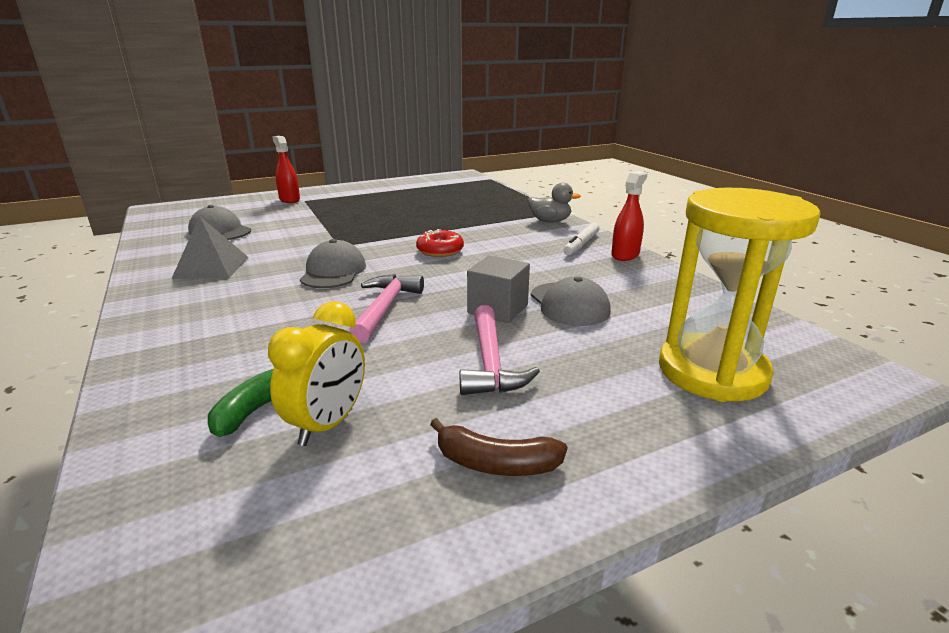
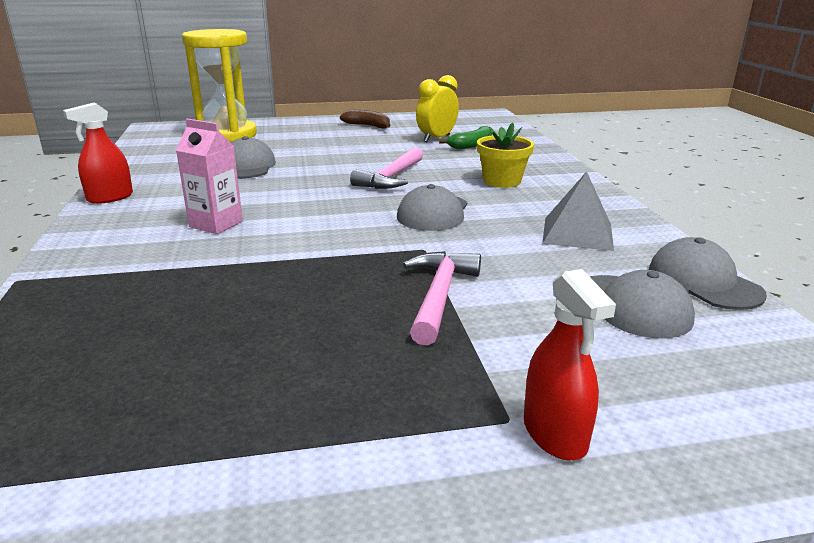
camera: 165 degrees left, 0 degrees up
(155, 245) = (703, 282): none -> grey cap
(247, 319) = (502, 181): none -> yellow flower pot
(440, 251) = (300, 225): red donut -> none
(490, 363) = (340, 147): pink hammer -> pink hammer (439, 296)
(498, 309) = (304, 169): grey cube -> none
(503, 245) = (216, 224): none -> pink carton
(550, 221) = (81, 259): grey duck -> none
(581, 244) = (125, 215): white marker -> none

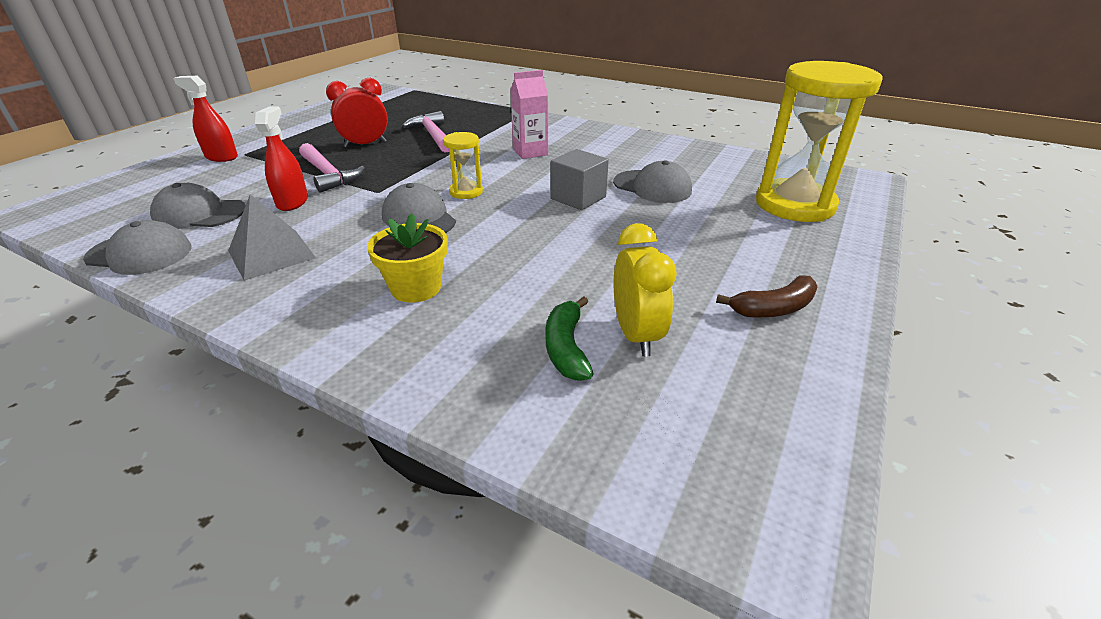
camera: 130 degrees right, 10 degrees up
(110, 197) = (631, 137): red spray bottle -> red spray bottle (292, 202)
(304, 180) = (578, 198): none -> grey cube
(318, 330) = (365, 144): none -> red clock
(358, 215) = (466, 192): none -> yellow hourglass
(391, 178) = (524, 234): pink hammer -> pink hammer (433, 135)

